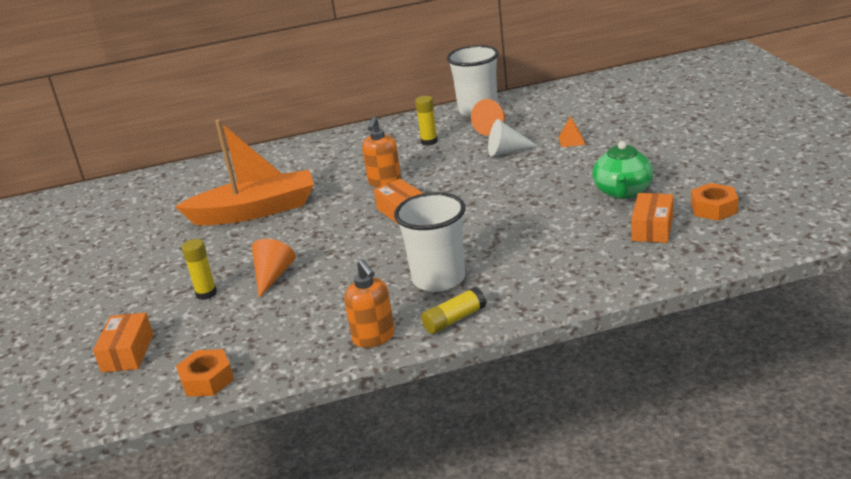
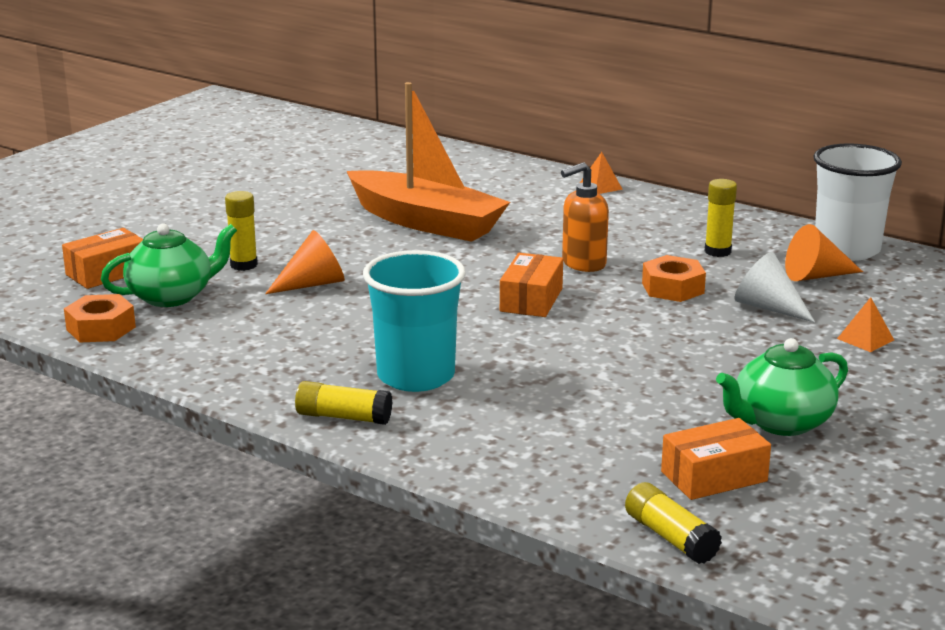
camera: 45 degrees right, 5 degrees down
(206, 336) = (172, 296): none -> green teapot
(302, 145) = (600, 187): none -> orange pyramid
(374, 338) = (259, 384): orange soap dispenser -> none
(439, 279) = (416, 376): white cup -> turquoise cup
(696, 261) = (670, 538): none -> yellow glue stick
(713, 208) = (833, 507): orange nut -> orange nut (672, 288)

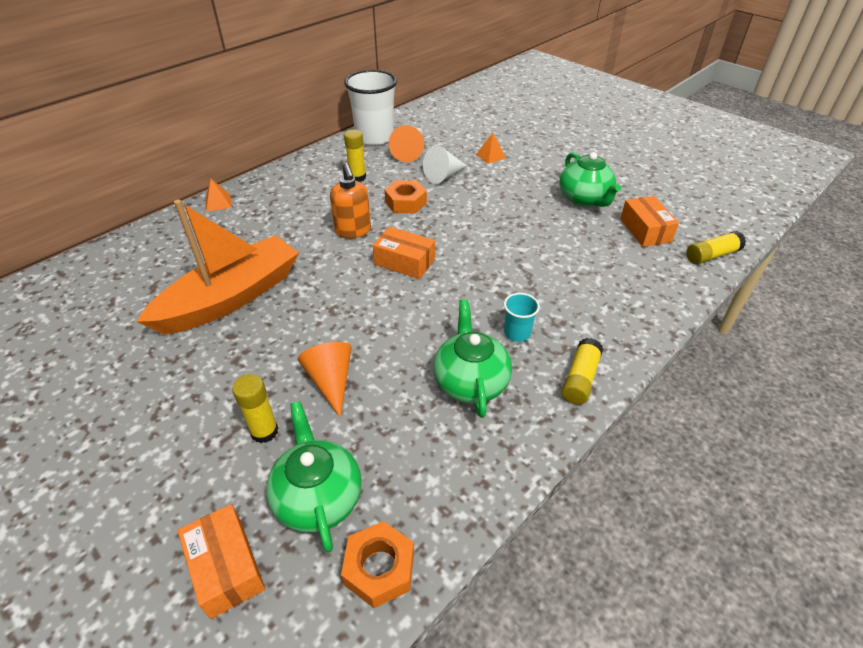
camera: 80 degrees left, 20 degrees up
(325, 353) = (470, 382): none -> green teapot
(416, 376) = (517, 333): turquoise cup -> turquoise cup, size x0.46

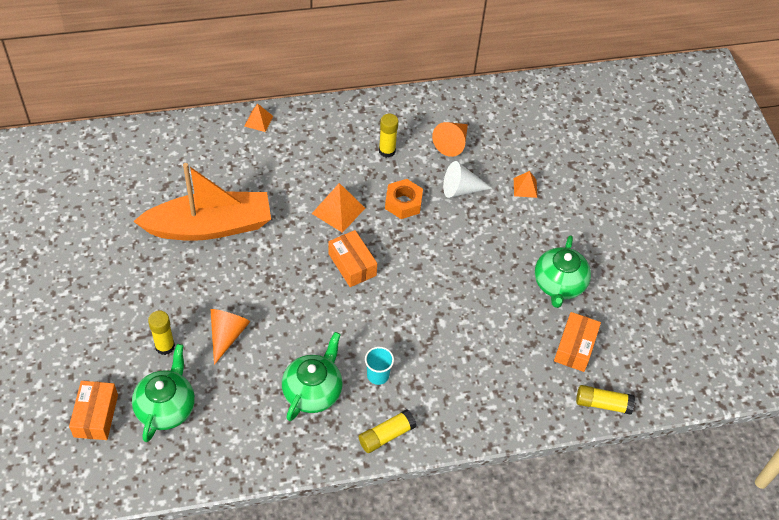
camera: 30 degrees right, 10 degrees up
(353, 231) = (338, 210): orange soap dispenser -> orange pyramid
(374, 137) = (441, 107): white cup -> none
(379, 568) = (169, 468): orange nut -> none

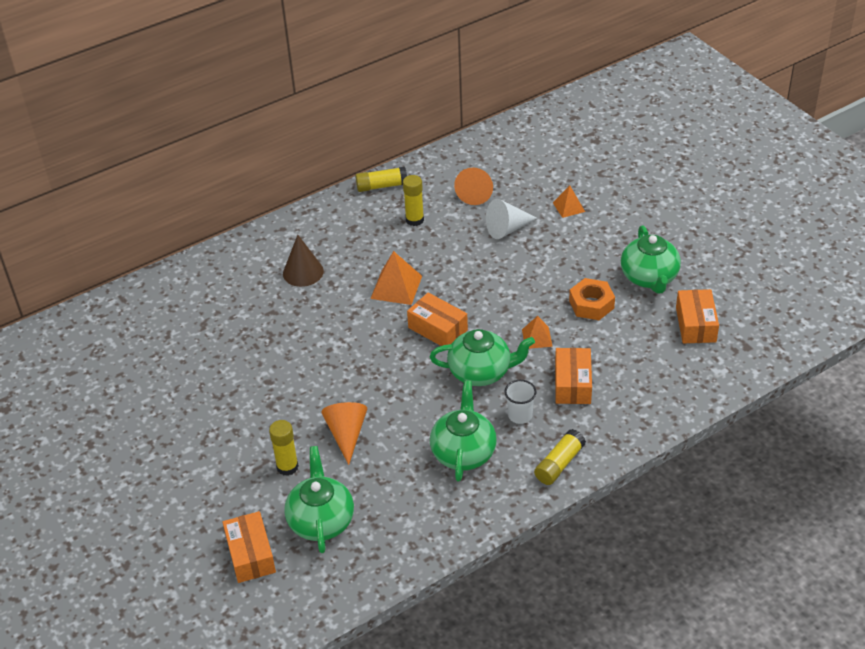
camera: 15 degrees left, 10 degrees down
(210, 226) = (272, 345): orange boat -> none
(258, 121) = (268, 236): orange pyramid -> orange pyramid (537, 338)
(269, 167) = (303, 272): none -> brown cone
(366, 320) = (481, 372): none -> green teapot
(378, 375) = (520, 415): turquoise cup -> white cup
(403, 203) = (457, 259): orange nut -> orange nut (591, 304)
(437, 363) = (572, 384): none -> orange box
(603, 404) = (750, 363): yellow glue stick -> yellow glue stick (381, 186)

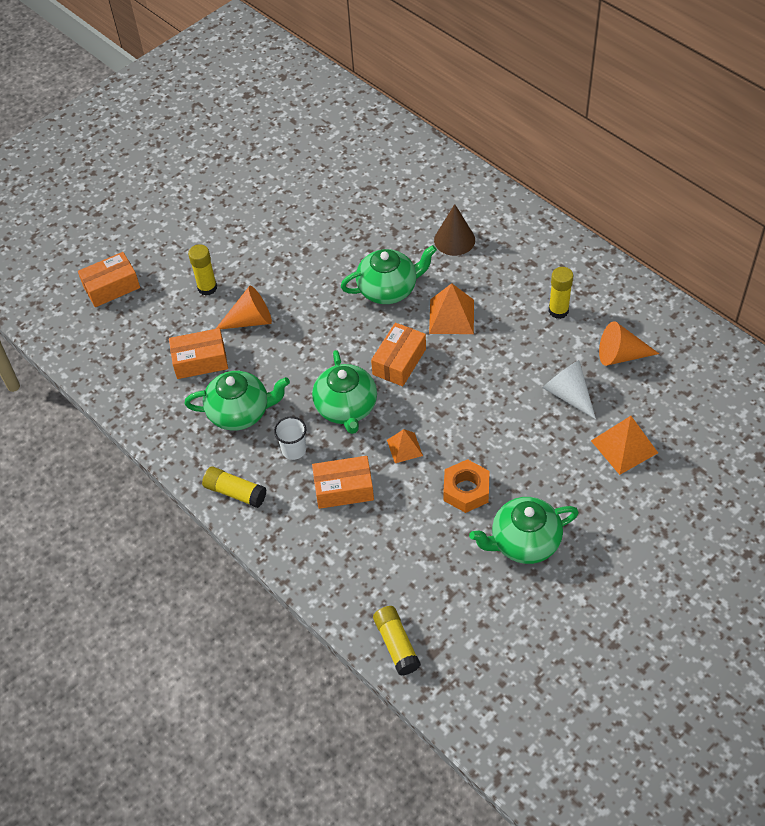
camera: 80 degrees right, 10 degrees up
(321, 520) = (150, 325): green teapot -> green teapot (388, 289)
(381, 186) = (604, 272): yellow glue stick -> yellow glue stick (396, 644)
(568, 207) = (624, 446): orange pyramid -> orange pyramid, size x1.62
(695, 325) = (457, 596): orange box -> orange box (200, 361)

